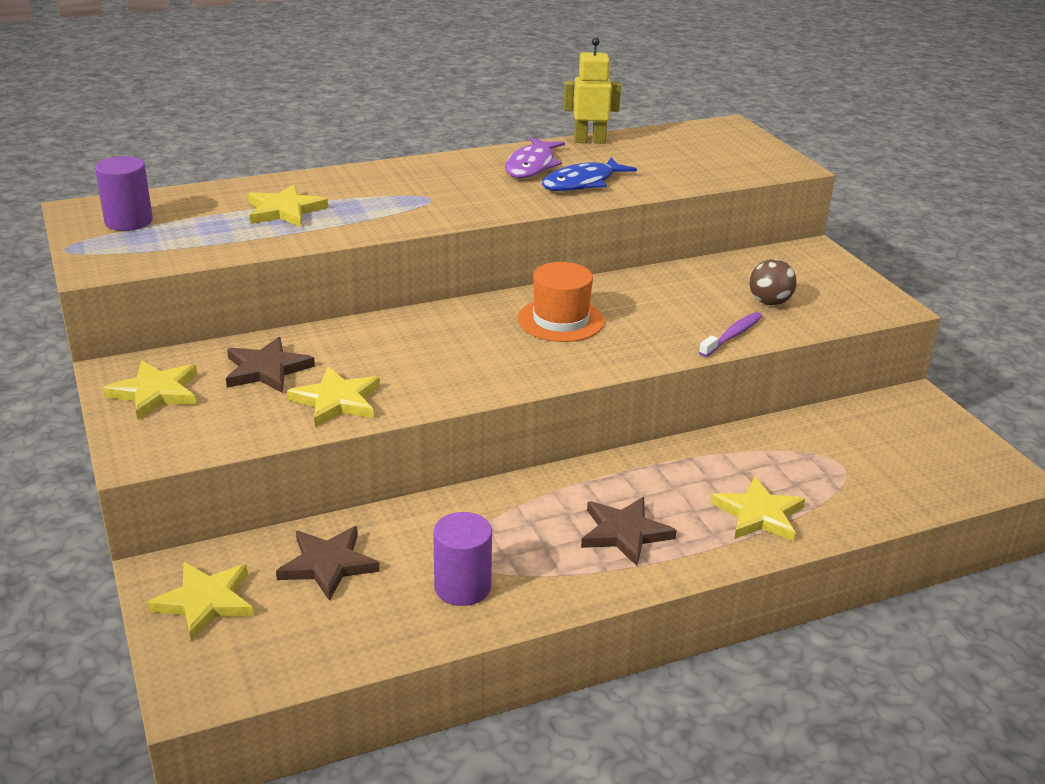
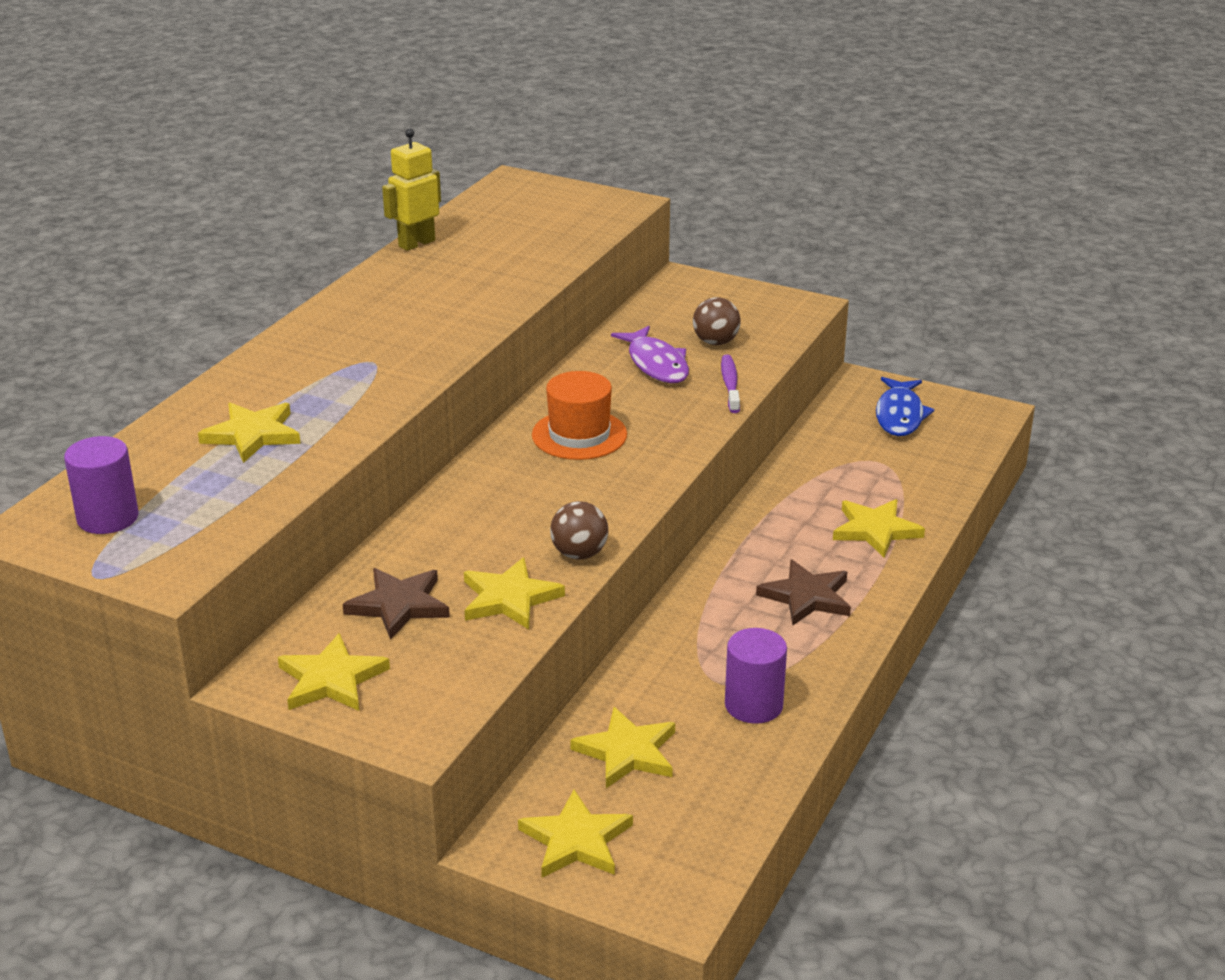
camera: 40 degrees left, 0 degrees up
(328, 564) = (627, 752): brown star -> yellow star
(429, 396) = (579, 554): none -> brown ball
(531, 166) = (408, 290): purple fish -> purple fish (656, 364)
(582, 183) = (482, 289): blue fish -> blue fish (899, 415)

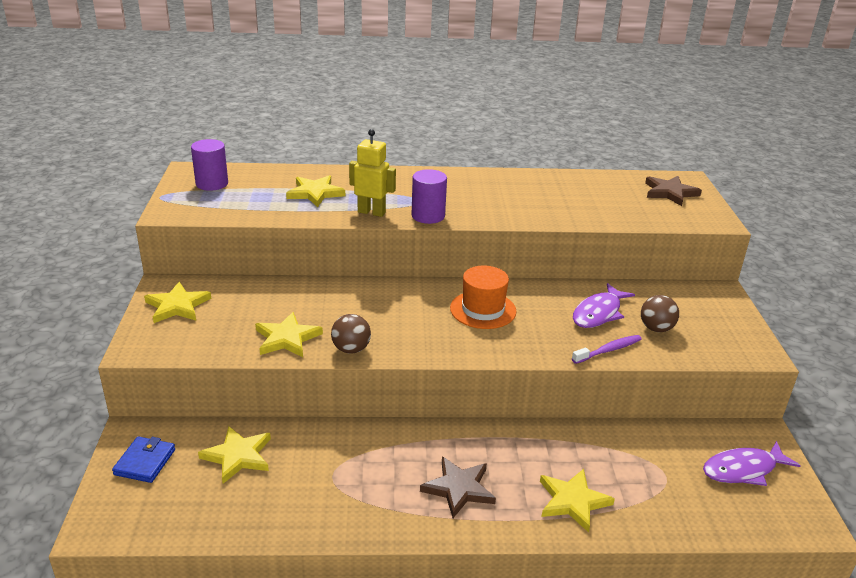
camera: 60 degrees right, 0 degrees up
(399, 605) = (257, 304): brown star -> brown star (670, 192)
(416, 243) = (567, 175): yellow robot -> yellow robot (371, 212)
(576, 840) = (145, 462): yellow star -> blue wallet
(753, 705) = (317, 499): purple cylinder -> purple cylinder (428, 216)
(899, 415) = (743, 469): blue fish -> purple fish

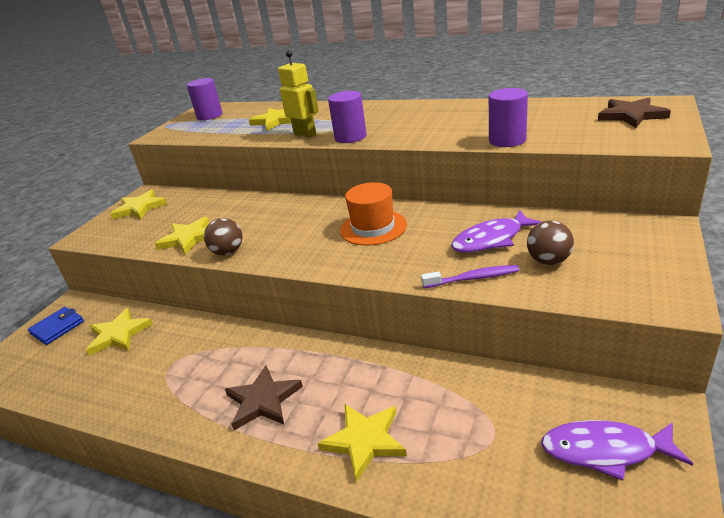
camera: 30 degrees right, 0 degrees up
(586, 219) = (507, 140): none -> purple cylinder

